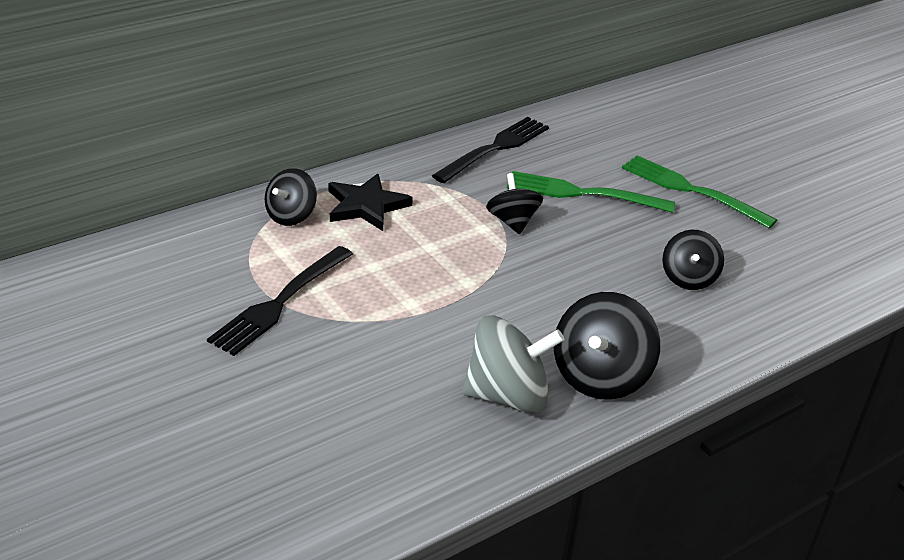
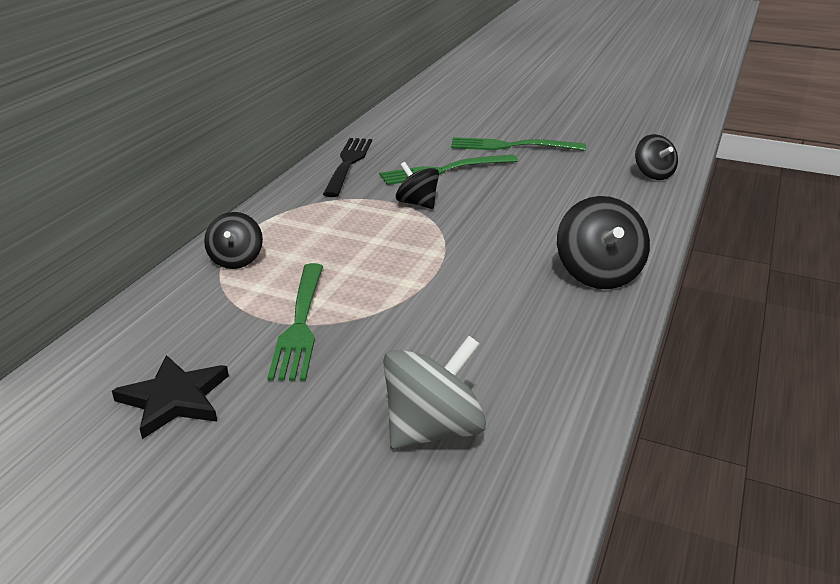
camera: 30 degrees left, 5 degrees down
(280, 302) = (300, 324): black fork -> green fork
(366, 206) = (293, 231): black star -> black star (174, 399)
(508, 396) = (554, 313): grey spinning top -> grey spinning top (433, 429)
(688, 278) = (575, 195): black spinning top -> black spinning top (653, 174)

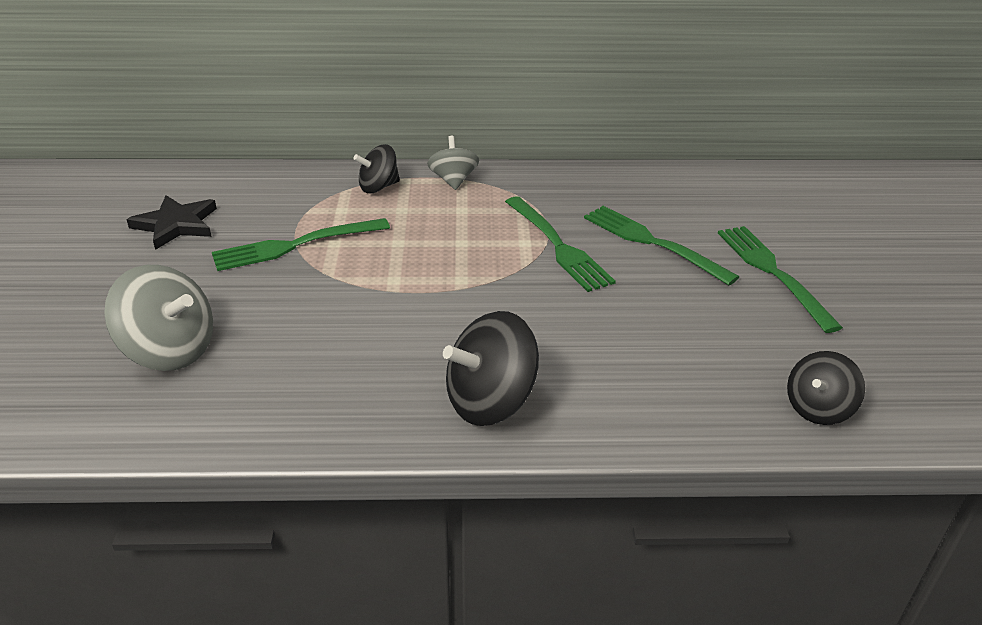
camera: 65 degrees right, 5 degrees up
(267, 222) = (453, 180): none -> grey spinning top
(348, 164) = (608, 185): black fork -> none
(417, 203) = (558, 246): black spinning top -> green fork

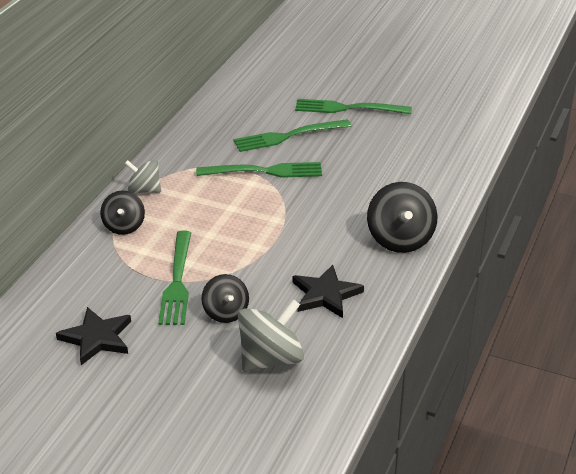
camera: 65 degrees left, 0 degrees up
(321, 362) = (325, 294): none -> black star
(818, 409) = (464, 140): black spinning top -> black spinning top (225, 313)

